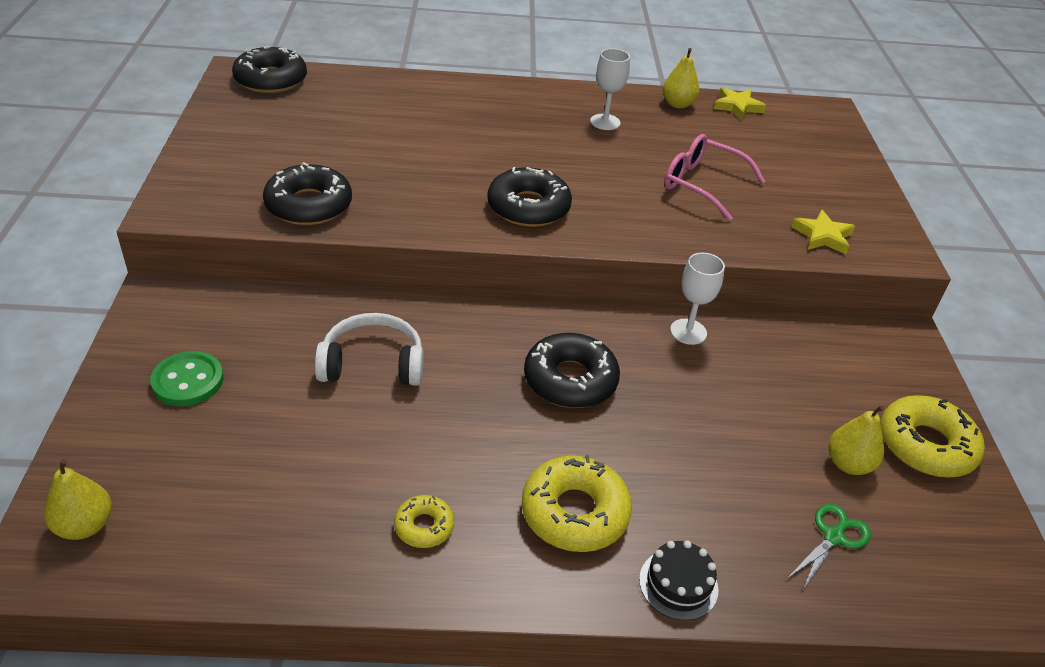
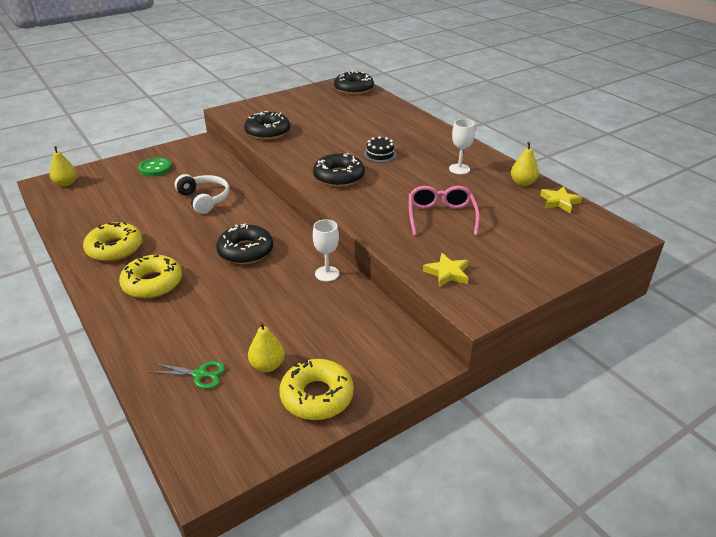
camera: 60 degrees right, 5 degrees down
(424, 526) = (115, 248): yellow donut -> yellow donut, size x1.88
(678, 584) = (127, 329): black cake -> black cake (380, 154)

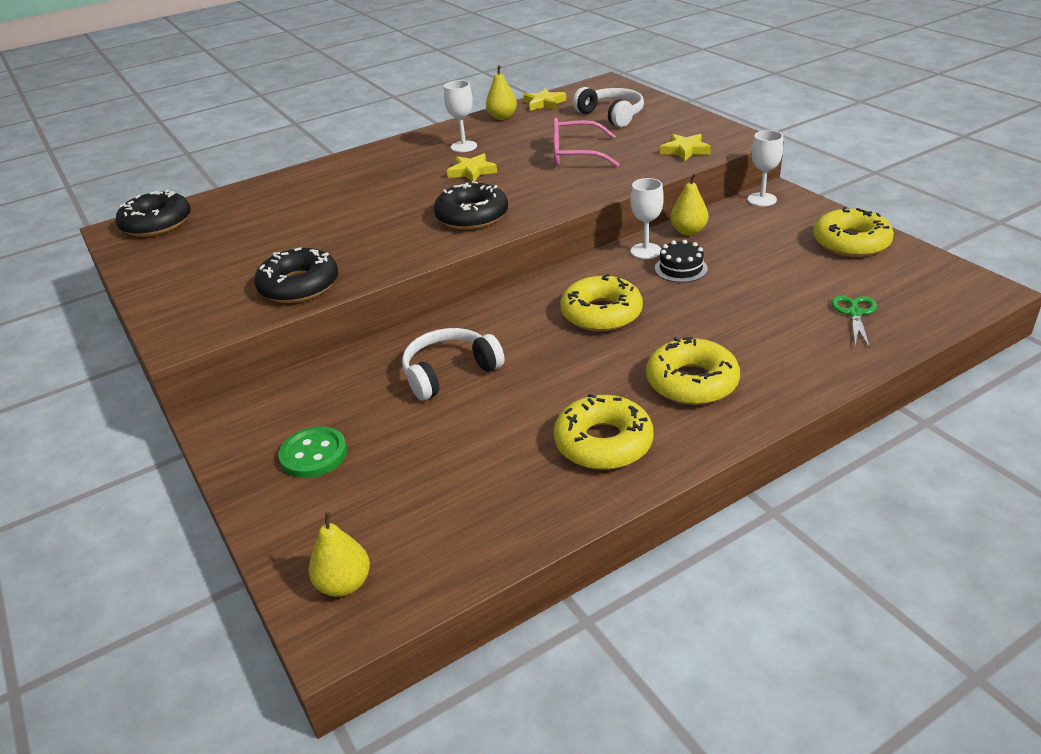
camera: 85 degrees left, 0 degrees up
(245, 251) = (601, 313): black donut -> yellow donut
(267, 365) = (820, 273): yellow pear -> yellow pear (688, 231)
(380, 154) = (411, 192): black cake -> black cake (681, 268)
(412, 174) = (472, 171): none -> yellow star
(413, 348) = (762, 199): none -> white goblet
(533, 236) = (611, 115): none -> white headphones

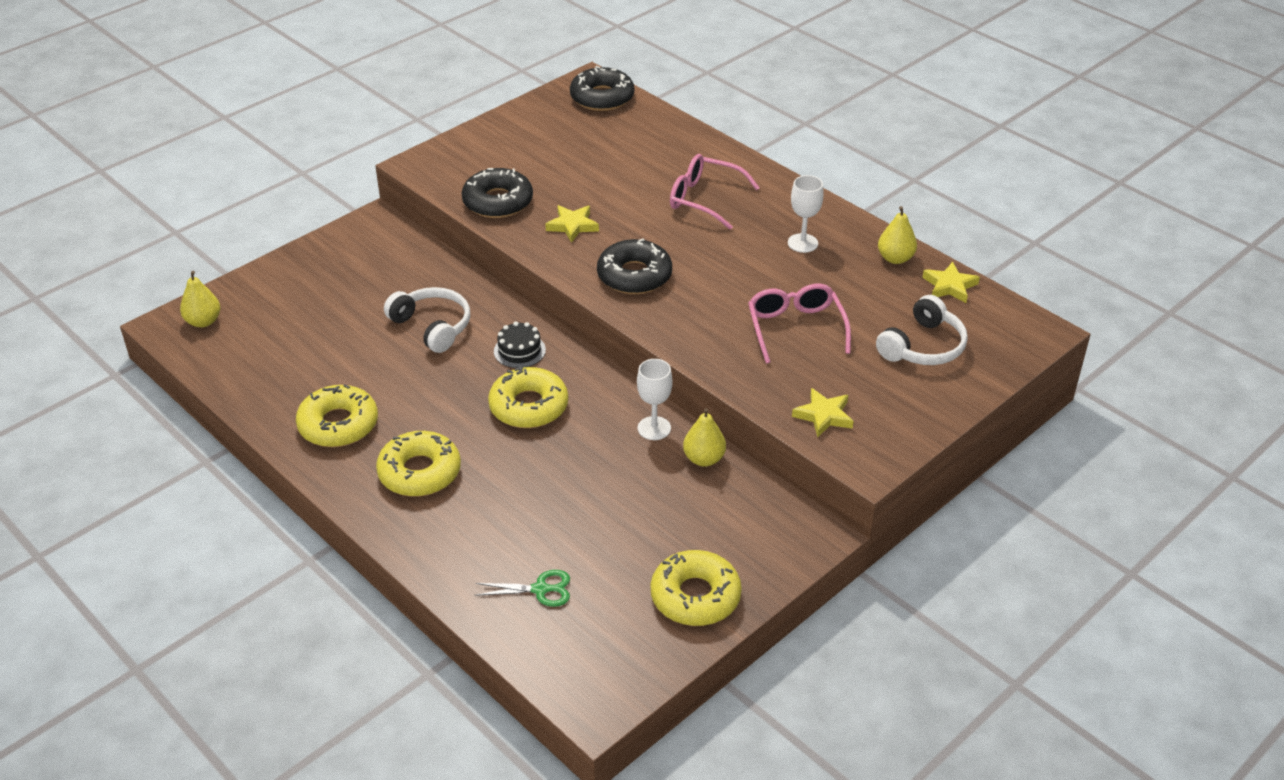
camera: 75 degrees right, 5 degrees up
(313, 454) = (330, 278): green button -> none
(373, 181) = (704, 199): none -> pink glasses
(472, 171) = (738, 259): yellow star -> yellow star (572, 226)
(681, 268) = (619, 456): black cake -> black cake (519, 350)
(762, 199) = (796, 520): white goblet -> none

